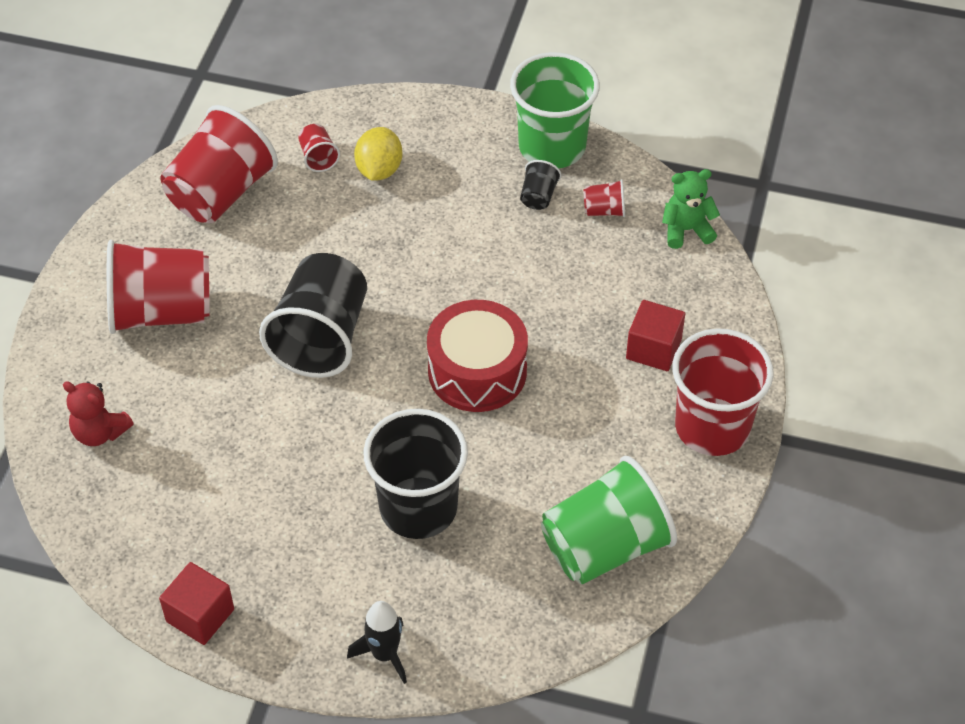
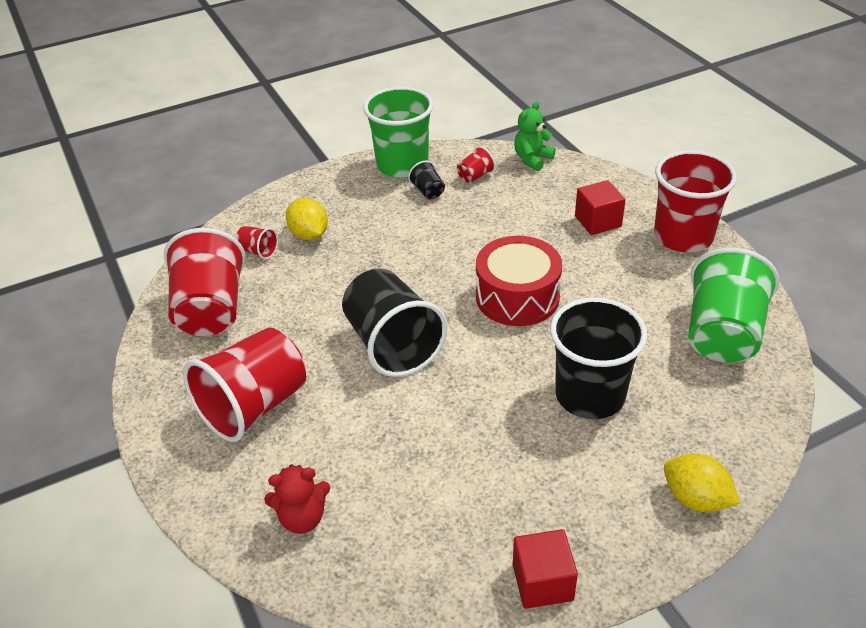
camera: 40 degrees left, 10 degrees down
(384, 654) = (695, 499): black rocket -> yellow lemon

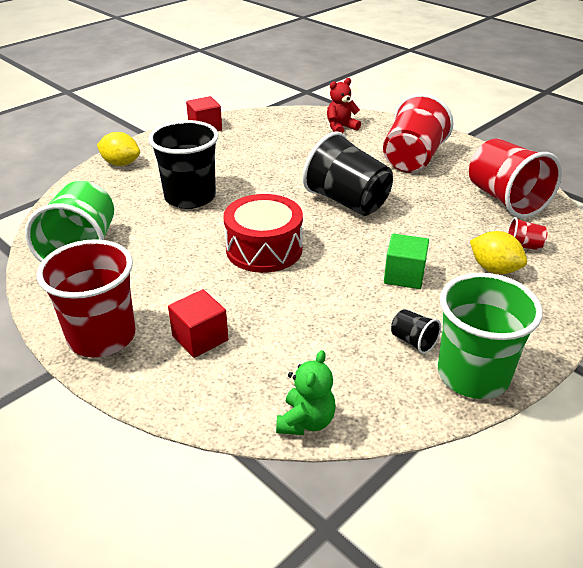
camera: 160 degrees right, 5 degrees down
(395, 243) = (404, 276): none -> green cube
(475, 176) = (369, 375): red cup -> none

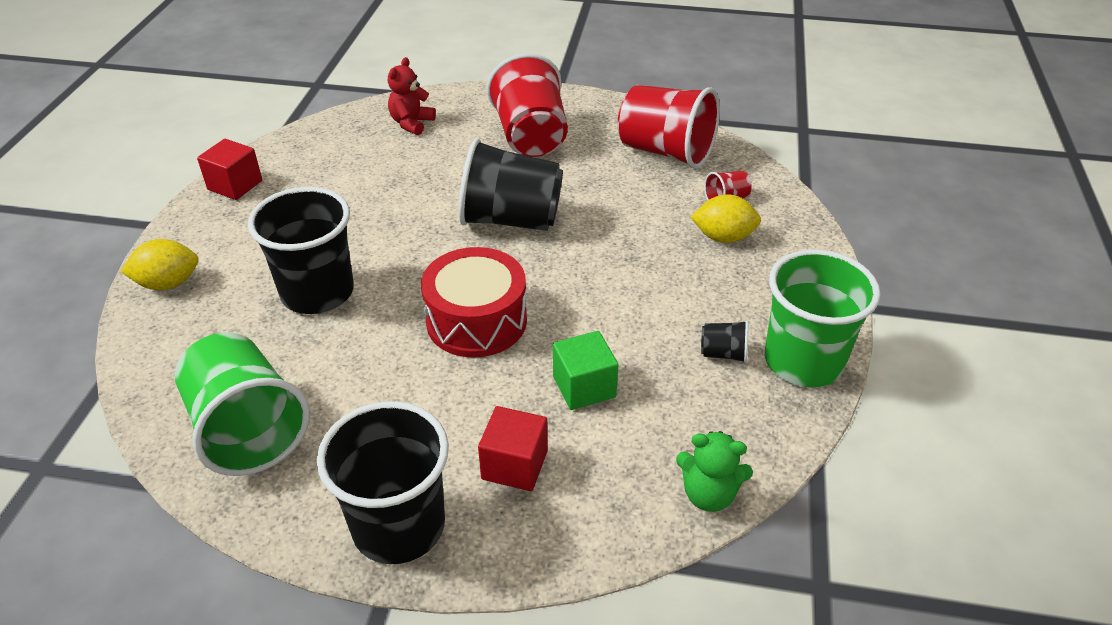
camera: 35 degrees left, 5 degrees up
(102, 336) = (399, 526): red cup -> black cup
(306, 421) = (708, 494): green teddy bear -> green teddy bear turned 120 degrees clockwise
(404, 276) = (650, 284): green cube -> green cube (584, 387)

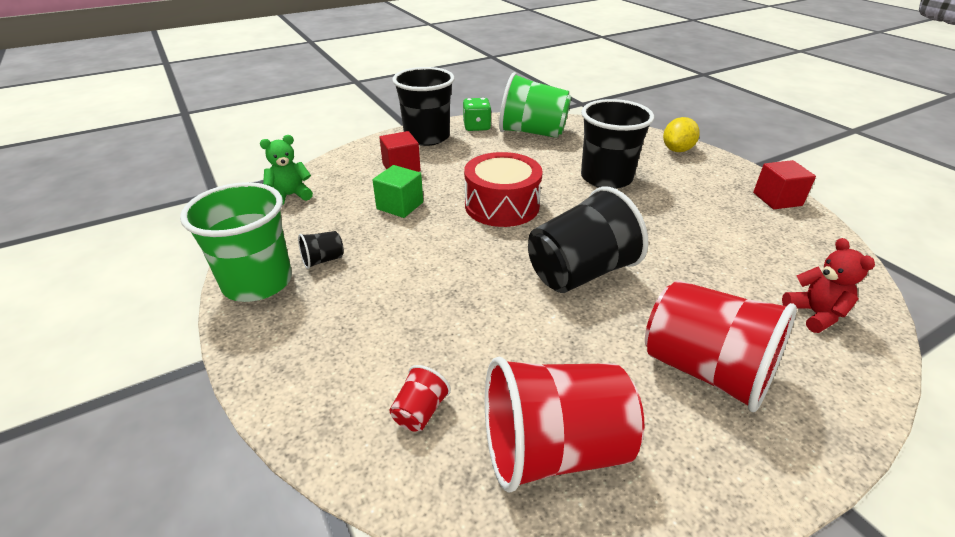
camera: 140 degrees right, 5 degrees down
(293, 504) = (476, 127): none -> green dice
(723, 237) = (388, 358): yellow lemon -> none

